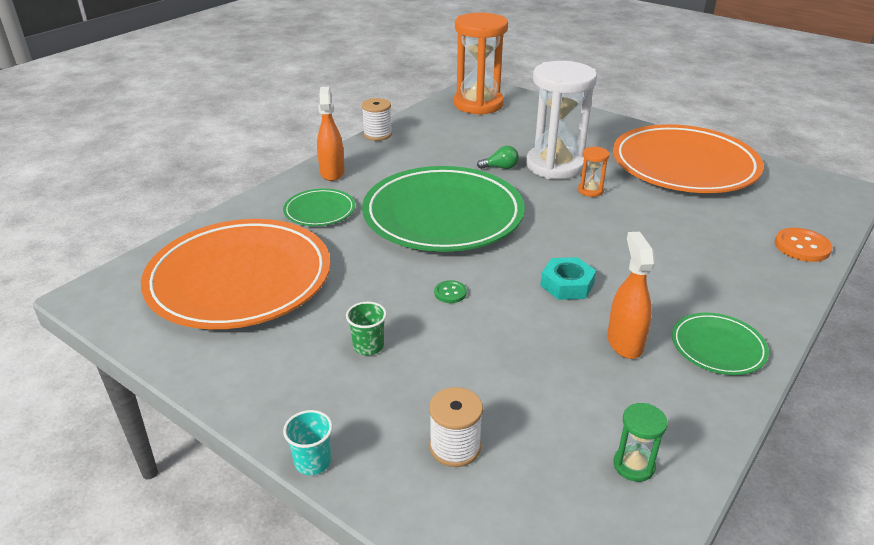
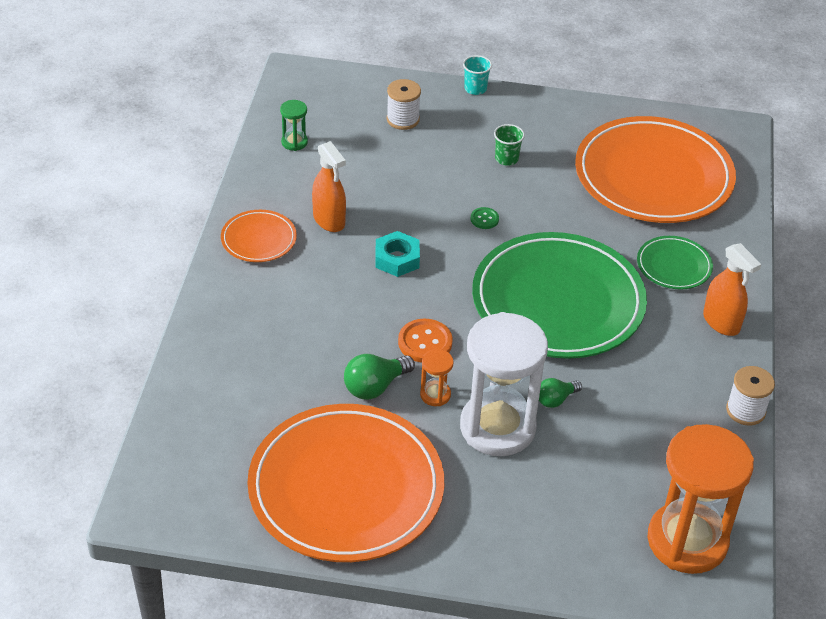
camera: 150 degrees right, 10 degrees up
(637, 206) = (375, 386): none -> green light bulb
(718, 347) = (258, 239): green plate -> orange plate
(802, 246) = (195, 382): orange button -> orange button (425, 342)

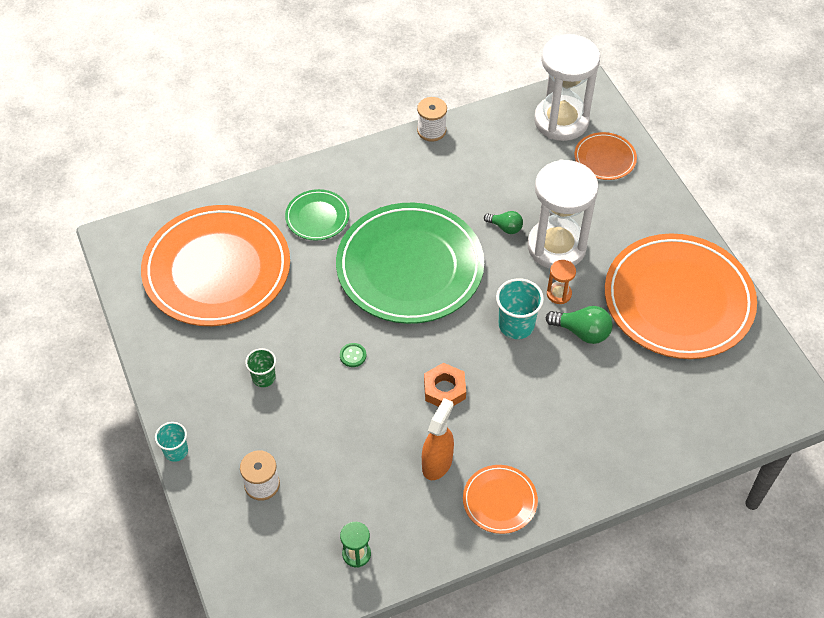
camera: 120 degrees left, 10 degrees up
(397, 259) = (444, 389): turquoise nut -> orange nut
(425, 342) = (516, 325): orange button -> turquoise cup
(595, 547) = (604, 158): none -> orange plate
(687, 541) = (561, 121): orange hourglass -> white hourglass
(721, 322) = (357, 170): orange spray bottle -> none

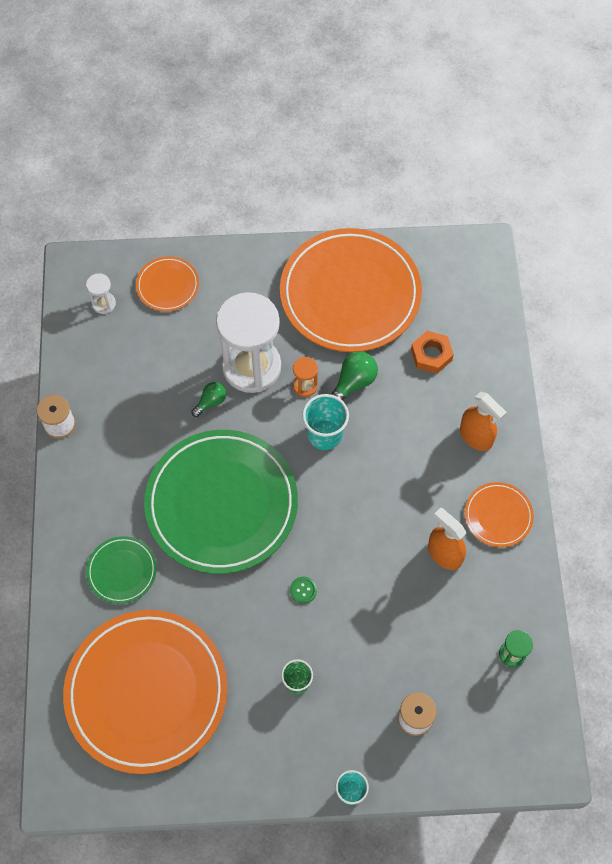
camera: 70 degrees left, 10 degrees up
(444, 389) = (370, 521): orange nut -> orange nut (431, 355)
(561, 121) = (104, 304): white hourglass -> white hourglass, size x0.41
(577, 456) = (476, 437): none -> orange spray bottle

